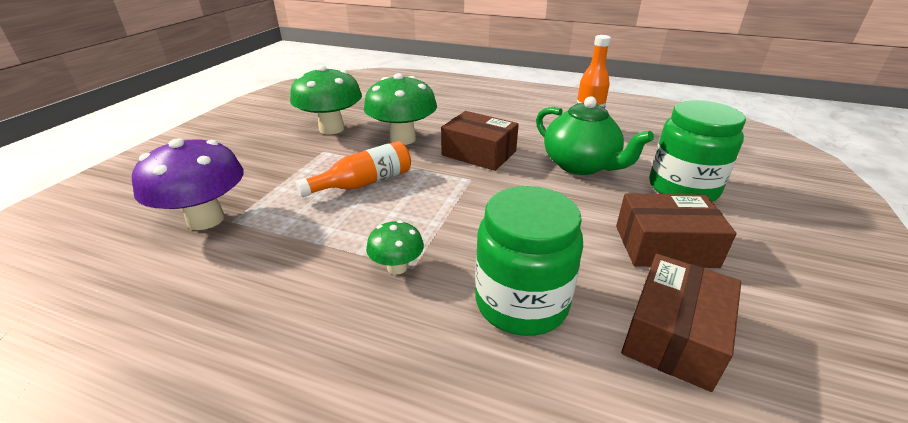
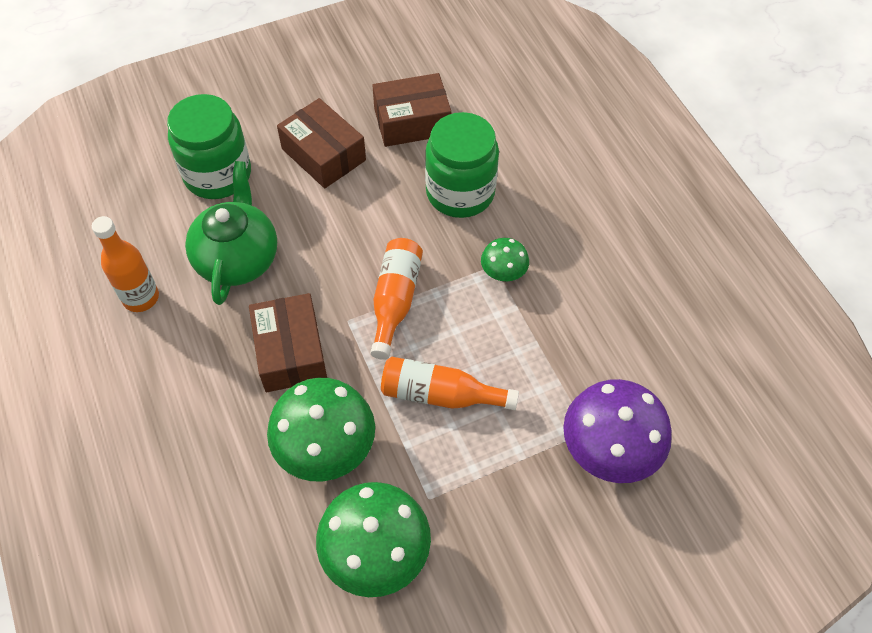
camera: 135 degrees left, 25 degrees up
(457, 202) = (395, 301): none -> orange bottle

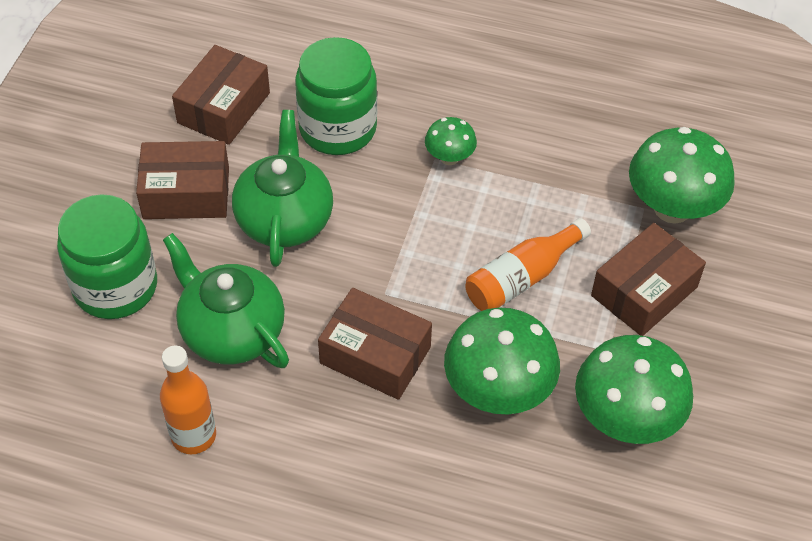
camera: 50 degrees left, 5 degrees down
(354, 220) = (284, 219): none -> green teapot
(395, 301) = (400, 247): orange bottle -> none
(507, 486) = (644, 291): none -> brown box
(608, 451) = (672, 208): purple mushroom -> green mushroom

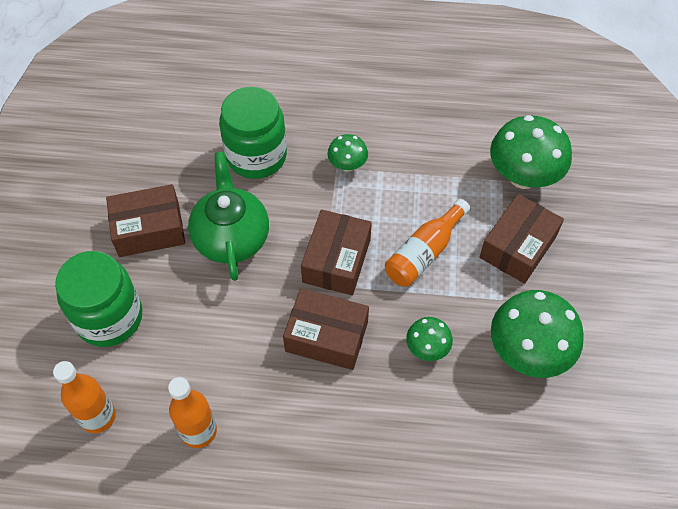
camera: 10 degrees left, 5 degrees up
(77, 397) = (98, 416): none -> orange bottle
(223, 108) = (163, 154): brown box -> brown box (336, 260)
(231, 331) = (210, 338): green teapot -> none
(498, 391) = (427, 348): green mushroom -> green mushroom, size x0.52

